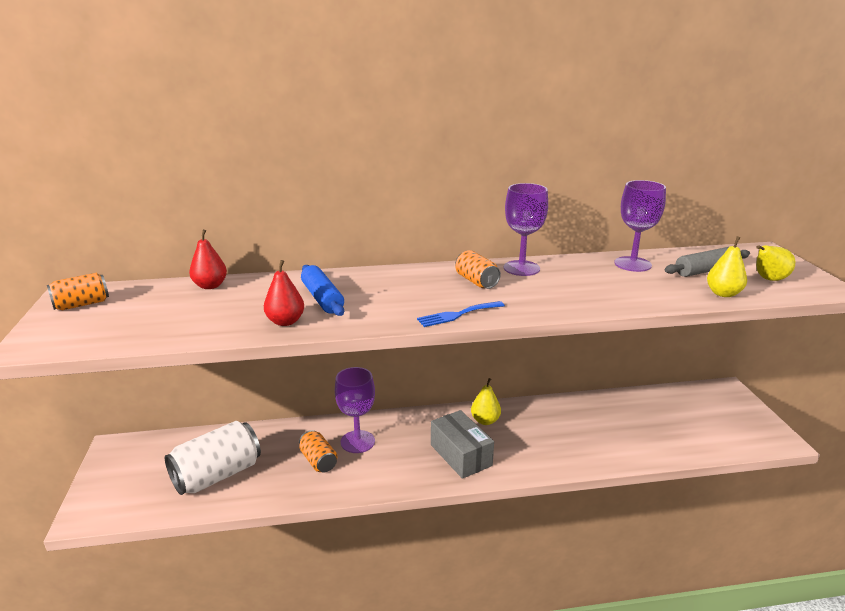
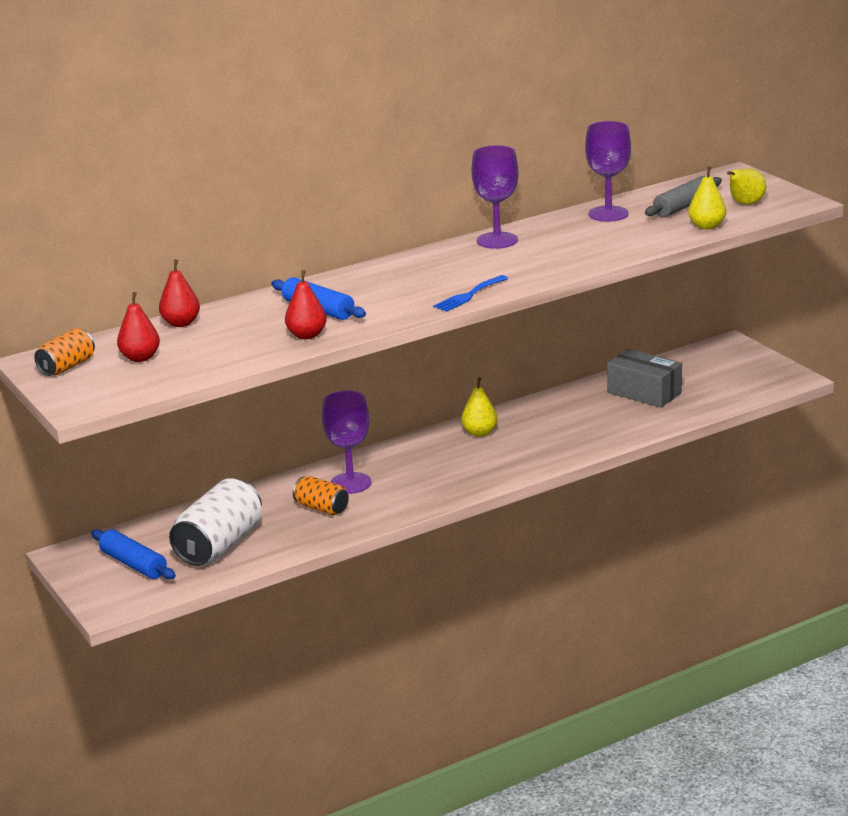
camera: 20 degrees left, 0 degrees up
(140, 310) = (140, 358): none -> red pear
(145, 473) = (134, 564): none -> blue rolling pin
(461, 455) = (473, 467): grey box -> grey box (644, 392)
(476, 281) = (461, 263): orange can -> none

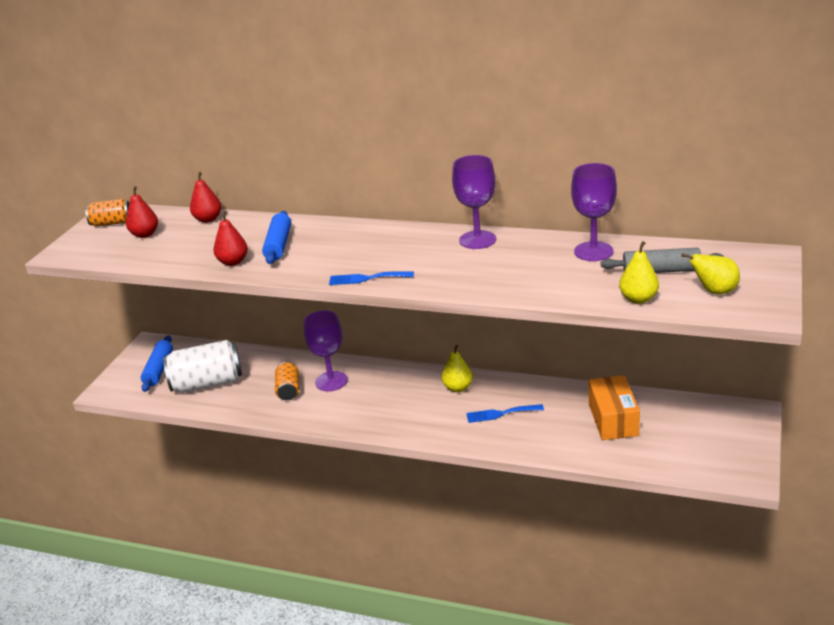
camera: 50 degrees right, 5 degrees up
(552, 430) = (501, 414): none -> blue fork
(644, 392) = (613, 419): grey box -> orange box

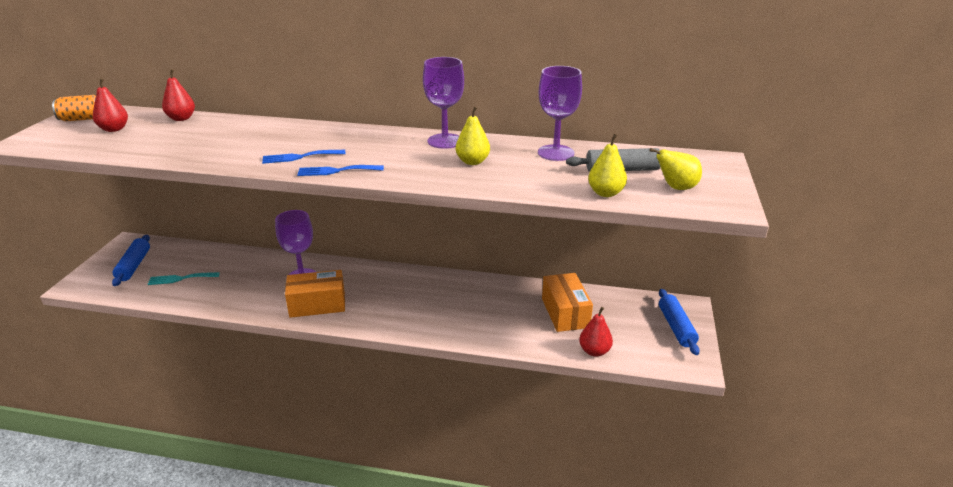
camera: 10 degrees left, 0 degrees up
(207, 383) = (180, 279): white can -> turquoise fork
(233, 262) = (201, 154): red pear -> red pear (594, 351)
(278, 245) = (249, 141): blue rolling pin -> blue rolling pin (676, 327)
(288, 390) = (260, 285): orange can -> none
(348, 410) = (317, 304): none -> orange box
(457, 388) = (421, 284): yellow pear -> yellow pear (472, 162)
(501, 414) = (462, 307): blue fork -> blue fork (300, 157)

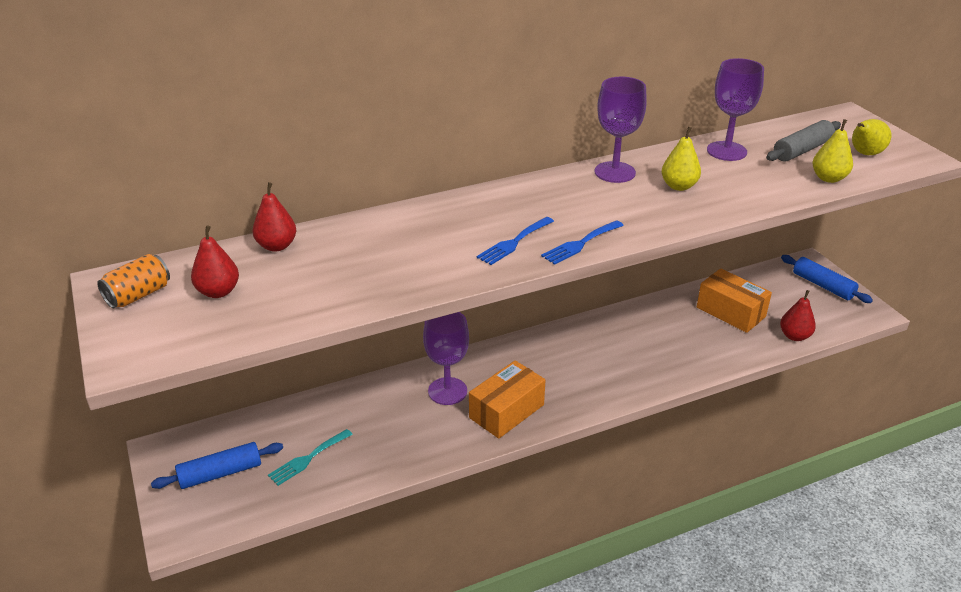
camera: 35 degrees left, 5 degrees up
(134, 266) = (220, 473): blue rolling pin -> blue rolling pin turned 75 degrees counterclockwise

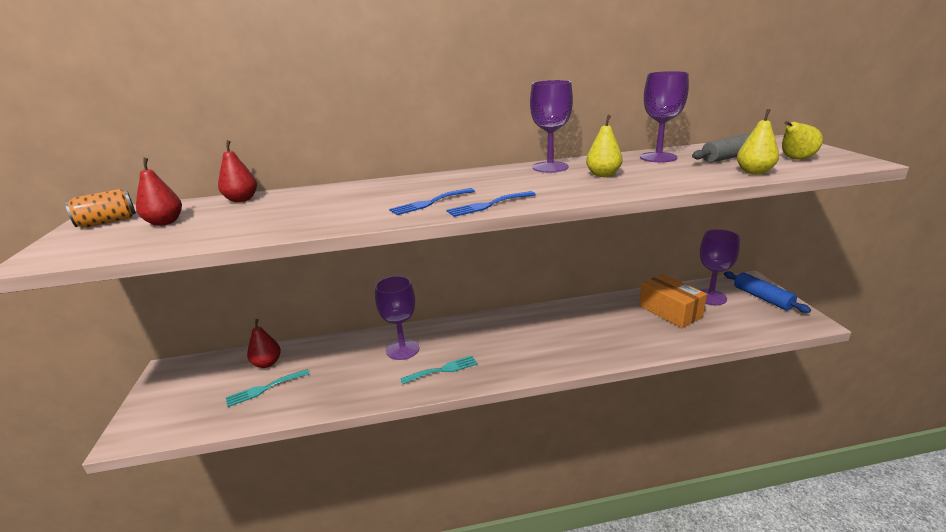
camera: 15 degrees right, 10 degrees down
(220, 473) = (194, 391): blue rolling pin -> none
(506, 411) = (443, 370): orange box -> turquoise fork
(769, 289) = (710, 297): none -> purple goblet
(794, 336) = (728, 334): red pear -> red pear (267, 363)

